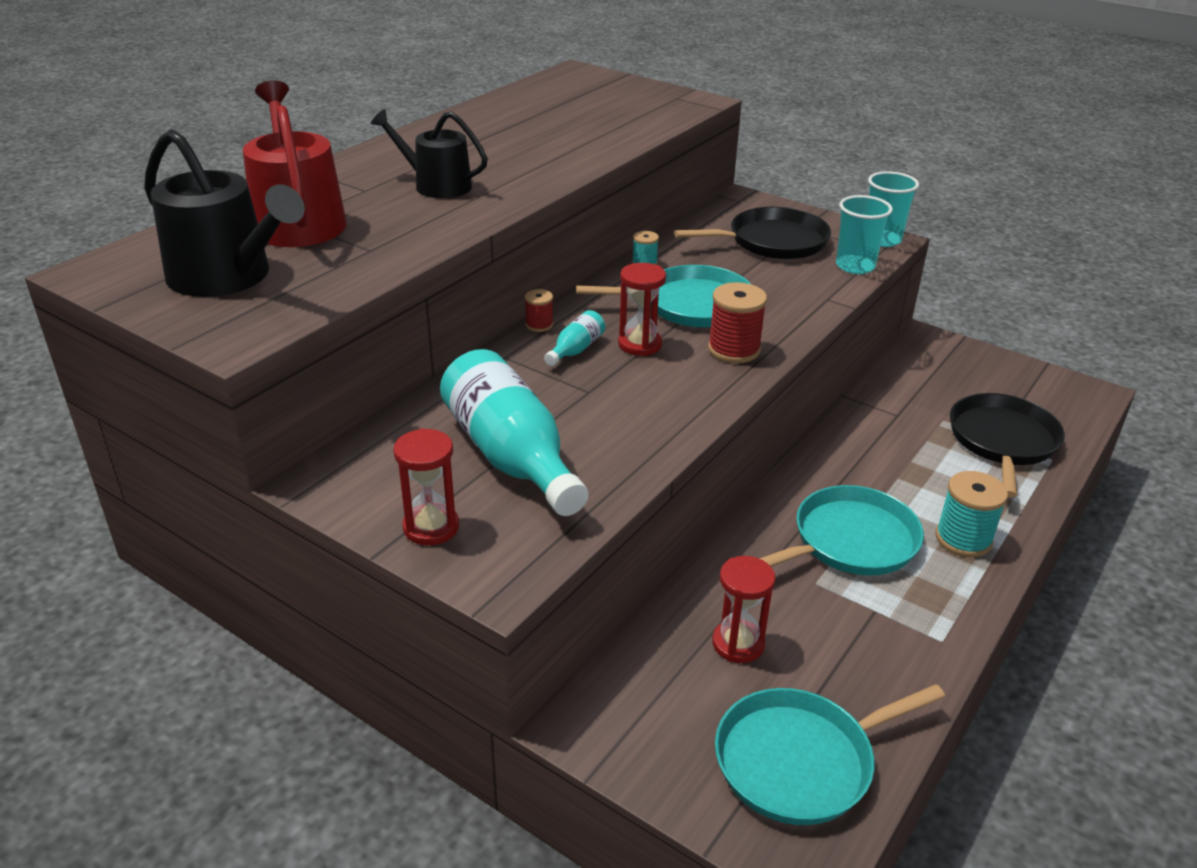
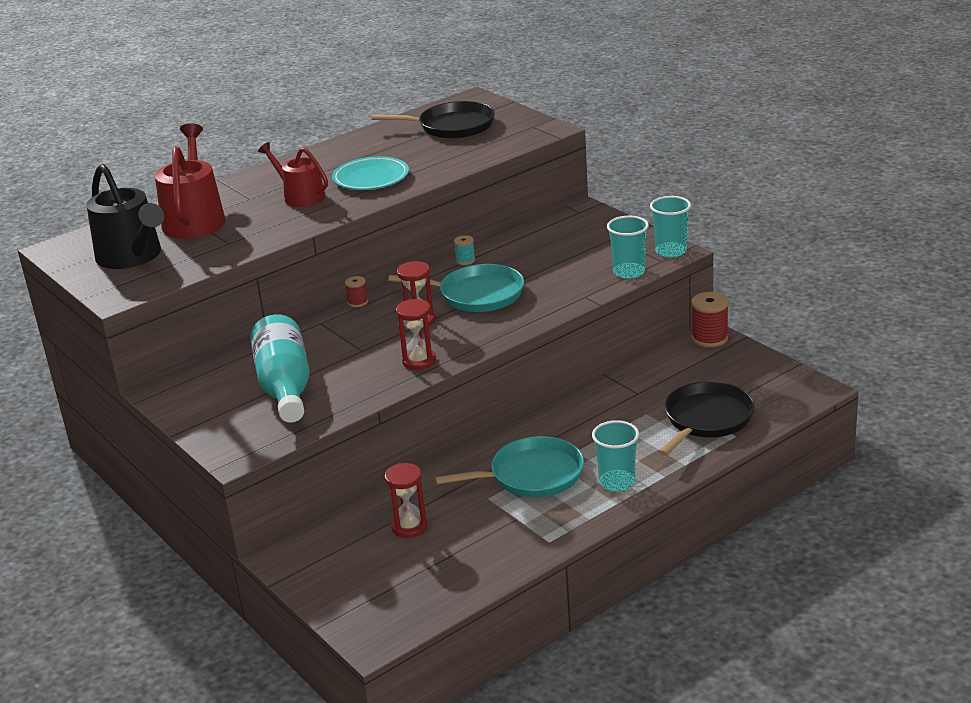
camera: 20 degrees right, 5 degrees down
(431, 527) = (213, 423): red hourglass -> red hourglass (419, 361)
(436, 185) = (300, 196): black watering can -> red watering can
(518, 160) = (371, 178): none -> turquoise plate
(576, 349) = (372, 321): turquoise bottle -> none
(734, 350) = (483, 329): red spool -> red spool (709, 338)
(772, 241) = (579, 248): black pan -> black pan (452, 126)
(800, 760) = (405, 593): turquoise pan -> none
(963, 539) = (617, 482): turquoise spool -> turquoise cup

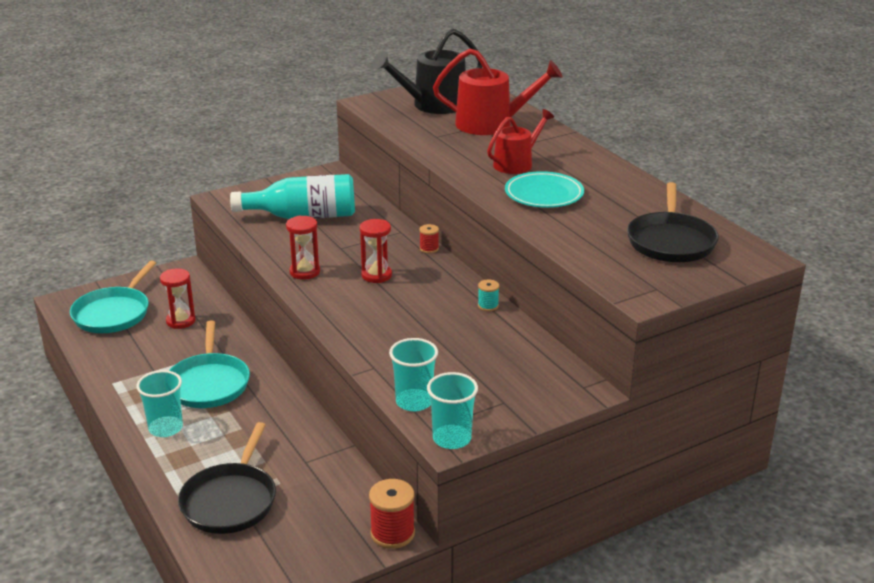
camera: 95 degrees right, 0 degrees up
(476, 294) = (411, 307): turquoise pan -> turquoise pan (114, 313)
(706, 419) = (230, 500): black pan -> black pan turned 60 degrees clockwise

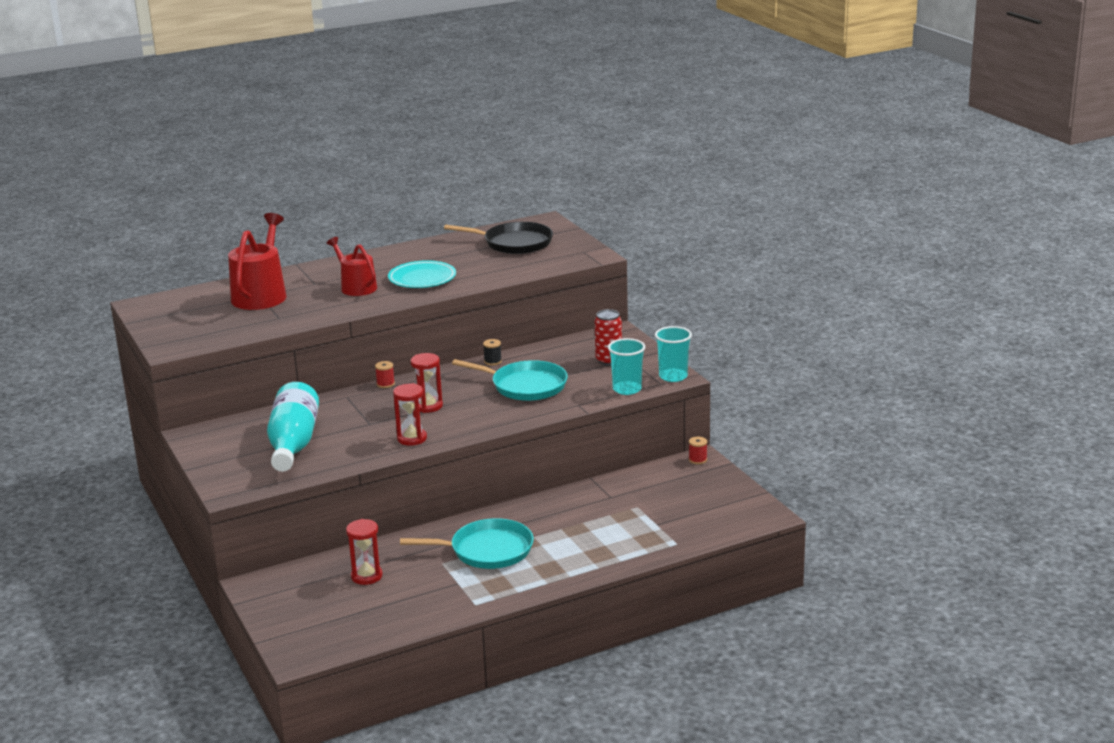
camera: 85 degrees left, 5 degrees down
(114, 313) = (336, 620): turquoise pan -> turquoise pan (525, 386)
(166, 428) = (556, 566): turquoise cup -> none
(230, 500) = (658, 527): black pan -> none
(392, 533) = (697, 460): red spool -> red spool, size x0.55
(433, 105) = (197, 318): black watering can -> none
(488, 306) = (493, 361): turquoise spool -> black spool
(497, 386) = (608, 360): none -> red can

